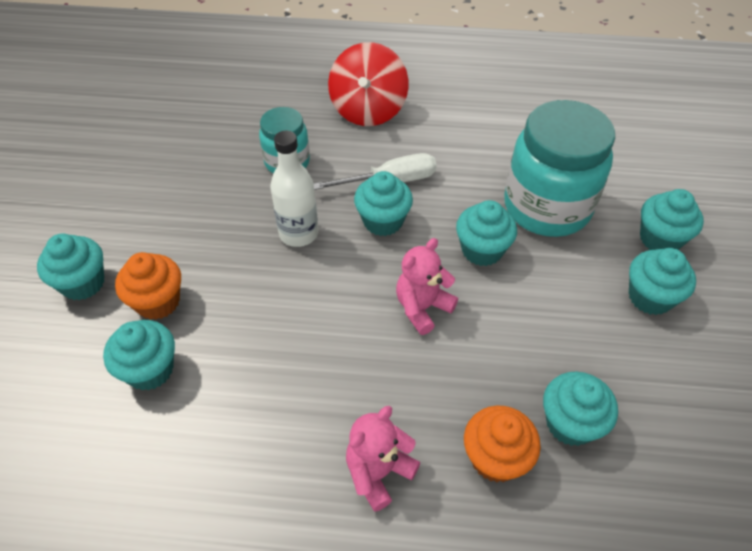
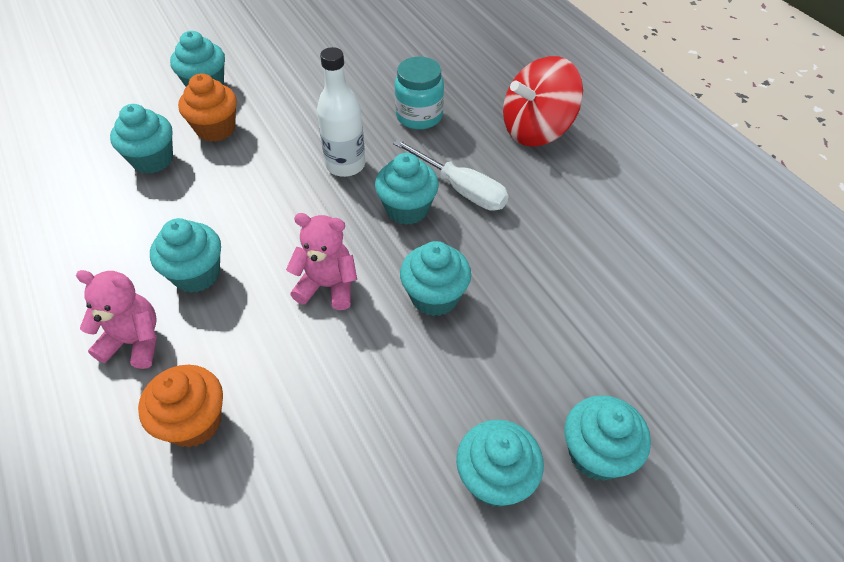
camera: 55 degrees right, 0 degrees up
(547, 207) = (543, 323): turquoise jar -> none
(570, 423) = (270, 469): turquoise cupcake -> turquoise cupcake (196, 274)

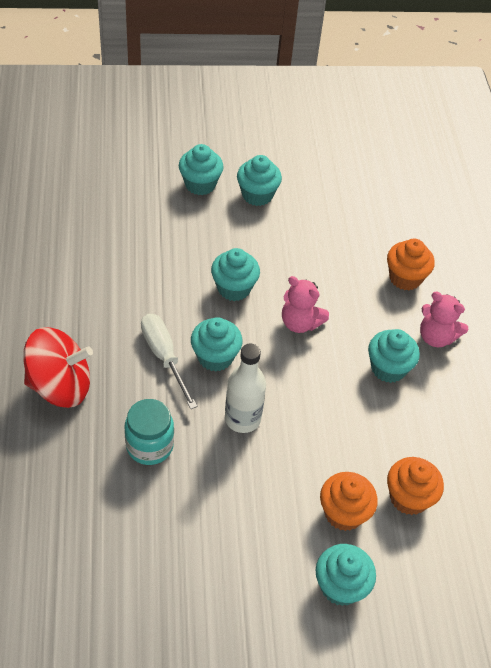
camera: 160 degrees left, 0 degrees up
(152, 160) = (408, 497): turquoise cupcake -> orange cupcake

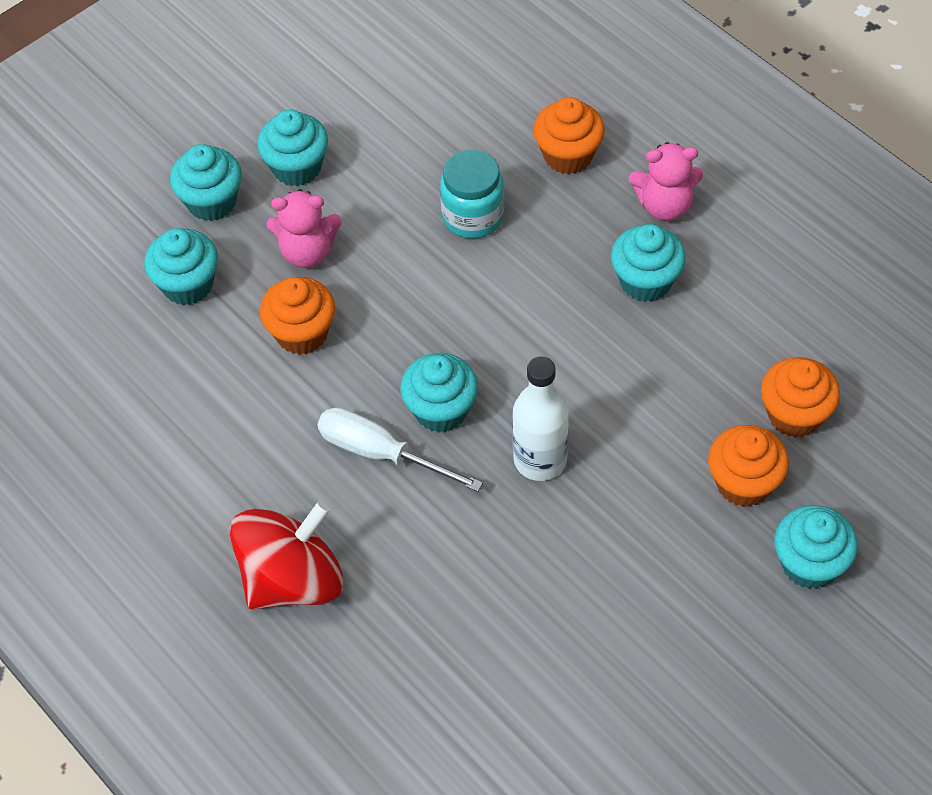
camera: 30 degrees left, 5 degrees up
(149, 446) = (466, 569): turquoise jar -> turquoise jar (473, 216)
(182, 273) = (302, 333): none -> orange cupcake
(234, 288) = (382, 309): turquoise cupcake -> turquoise cupcake (187, 285)
(300, 323) = (499, 297): pink teddy bear -> pink teddy bear (307, 252)

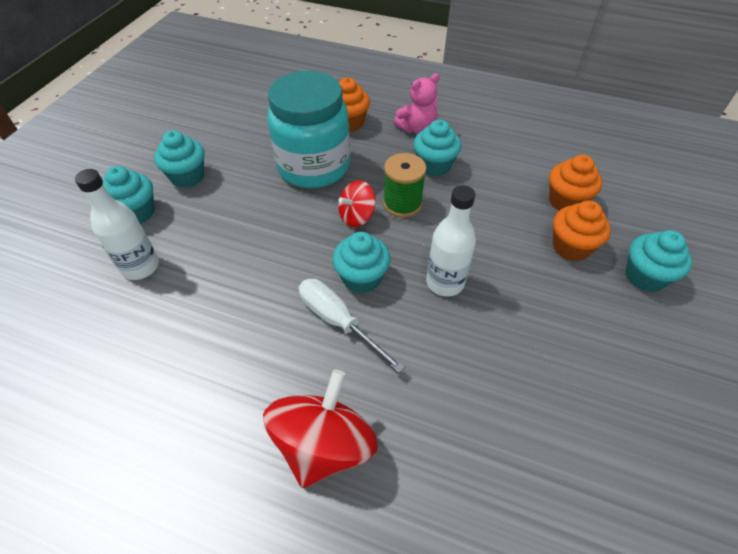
camera: 30 degrees left, 5 degrees down
(187, 285) = (140, 267): turquoise cupcake -> white bottle
(302, 333) = (239, 267): orange cupcake -> none
(307, 252) = (218, 219): pink teddy bear -> none
(381, 453) = (338, 322): white screwdriver -> white screwdriver turned 45 degrees clockwise
(473, 216) = (313, 167): turquoise jar -> turquoise jar, size x1.82
(486, 320) = (357, 216): none -> red spinning top
(559, 325) = (402, 204): none -> green spool

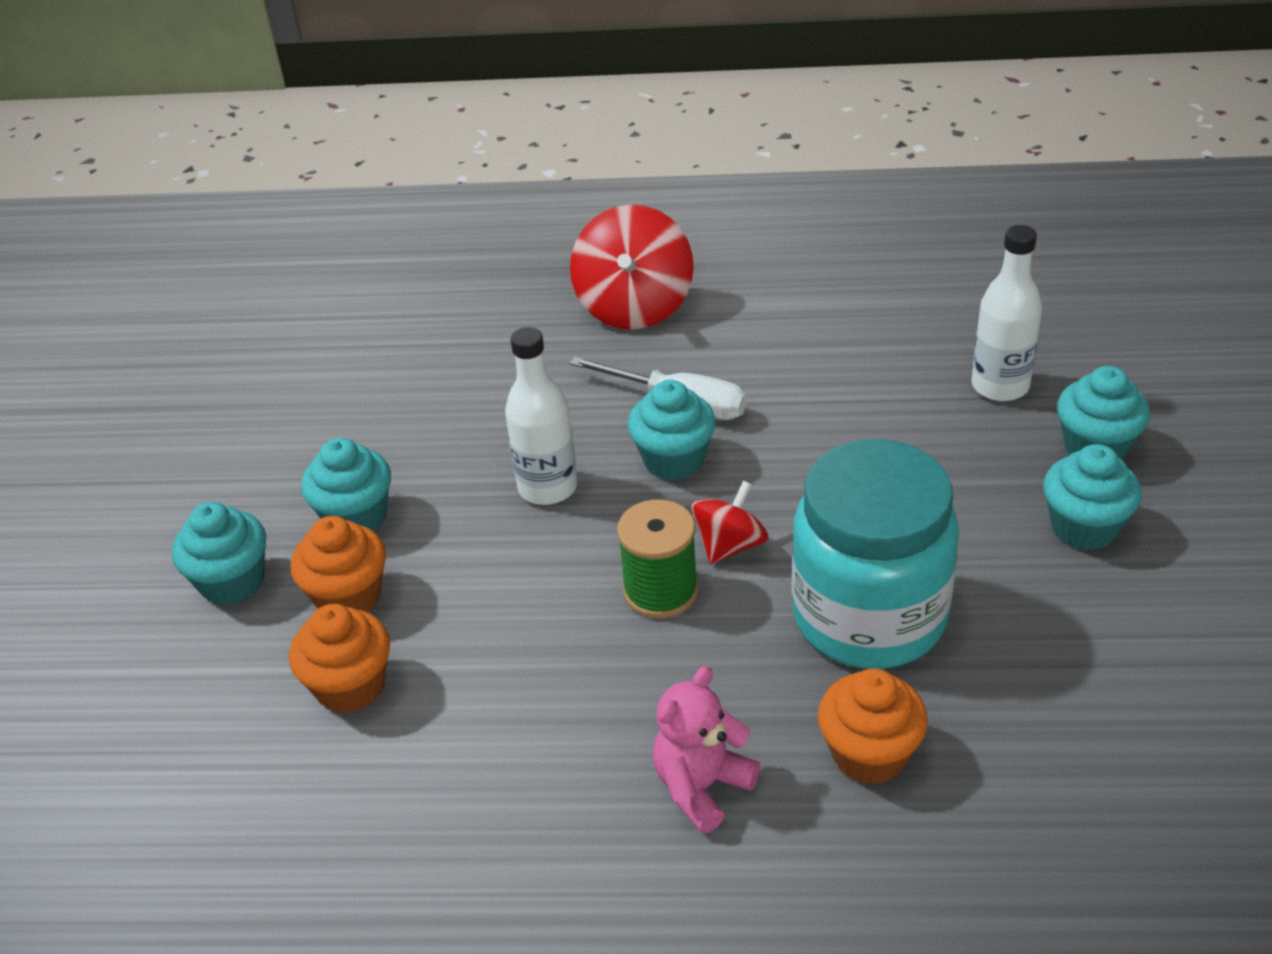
camera: 165 degrees right, 10 degrees down
(434, 166) = (628, 692): turquoise cupcake -> turquoise cupcake (356, 517)

